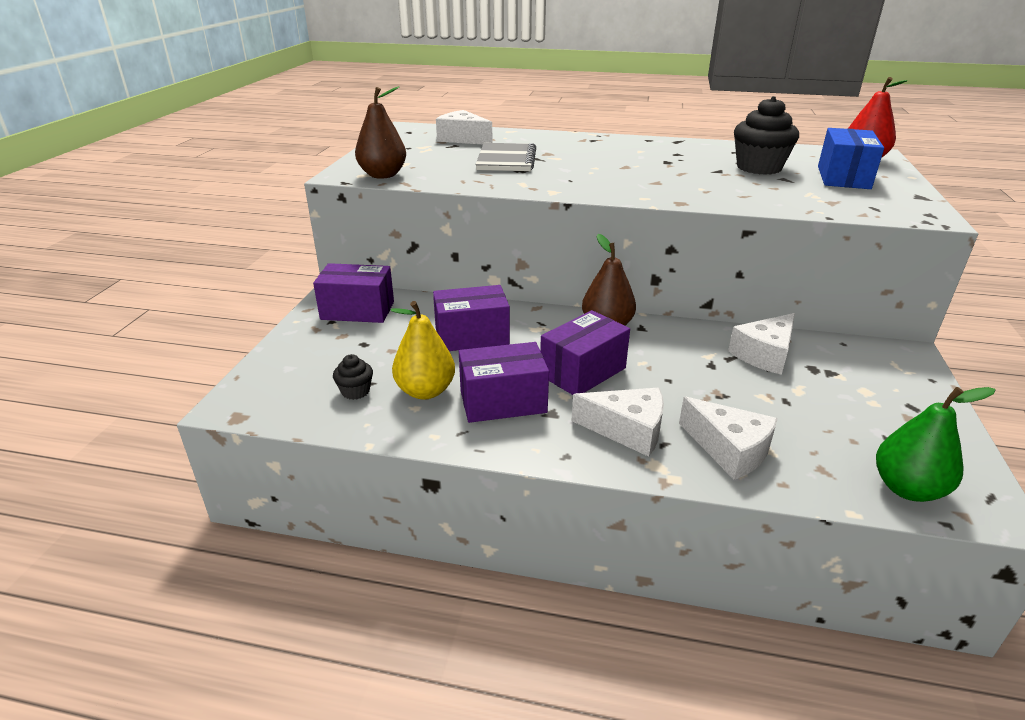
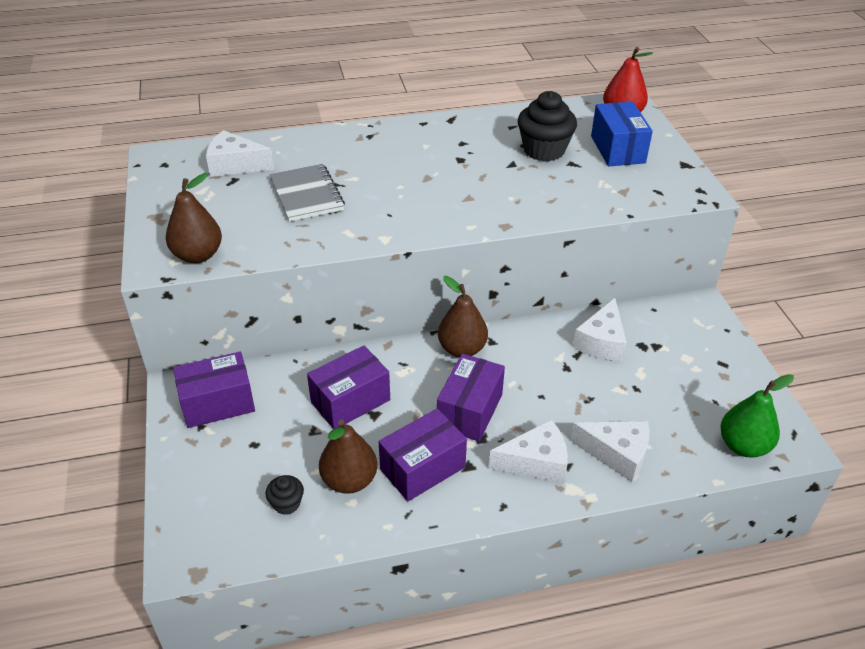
camera: 25 degrees left, 10 degrees up
(425, 391) = (349, 480): yellow pear -> brown pear

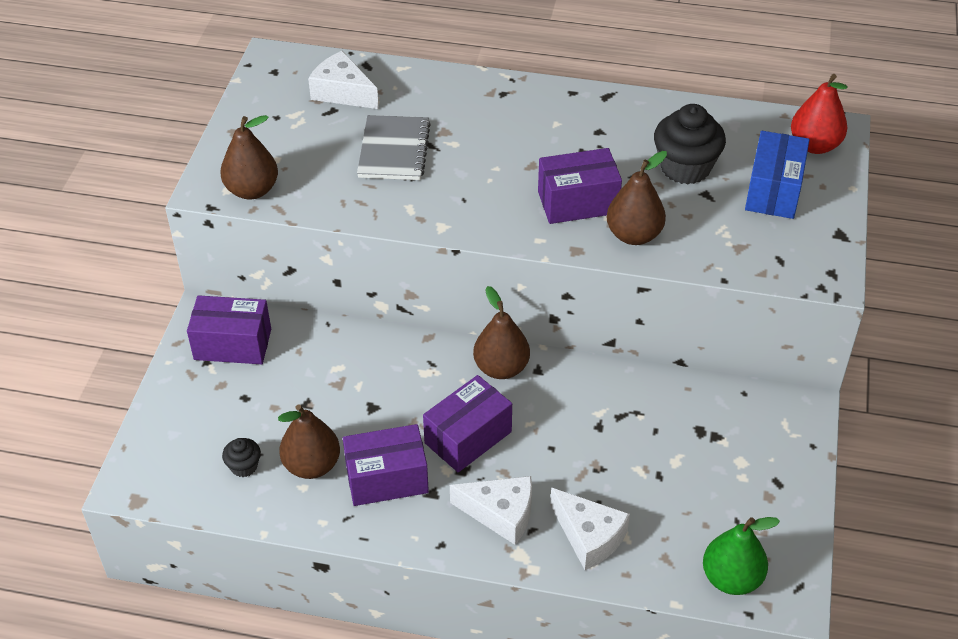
camera: 25 degrees right, 5 degrees up
(350, 401) = (357, 385): purple box -> purple box (578, 202)
(541, 204) = (634, 235): none -> brown pear
(601, 342) = (657, 411): white cheese -> none

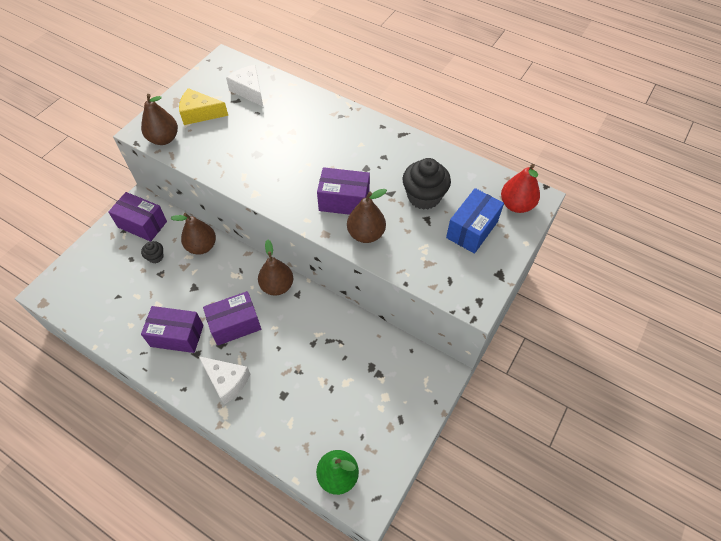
camera: 20 degrees right, 10 degrees up
(244, 466) = (107, 301): black cupcake -> black cupcake (155, 257)
(286, 142) = (200, 113): none -> yellow cheese
(312, 465) = (142, 313): brown pear -> brown pear (202, 246)
(394, 150) = (256, 135): grey notebook -> none
(589, 536) = (268, 415): white cheese -> none

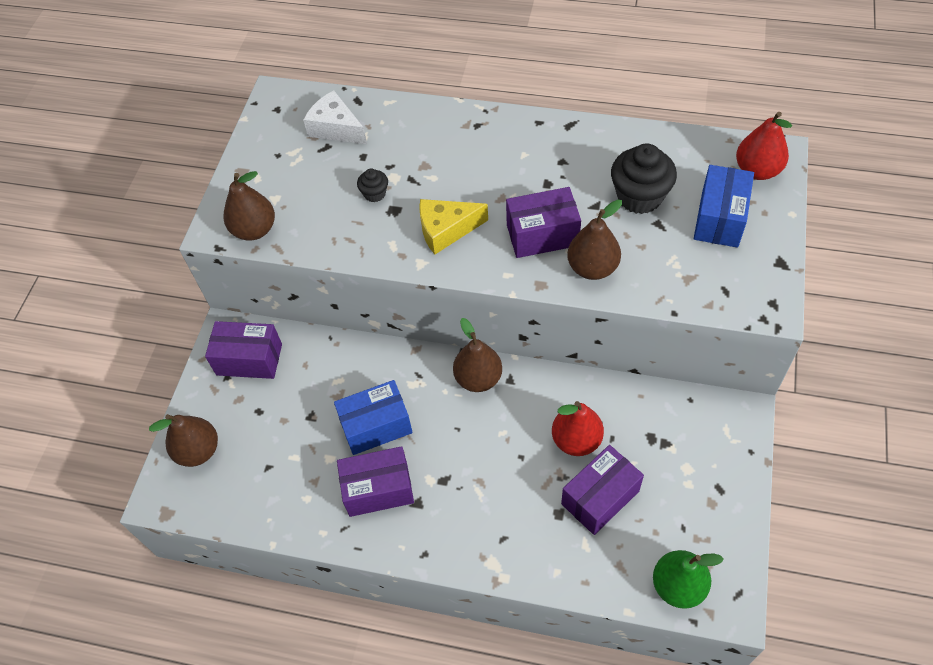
camera: 15 degrees left, 0 degrees up
(155, 257) = (292, 397): black cupcake -> black cupcake (375, 194)
(197, 294) = (376, 426): none -> blue box
(200, 113) = (285, 180): yellow cheese -> yellow cheese (446, 230)
(202, 246) = (348, 361): brown pear -> brown pear (198, 450)
(227, 381) = (476, 523): white cheese -> none
(235, 325) = (449, 447): purple box -> purple box (600, 497)
(320, 350) = (576, 440): none -> red pear

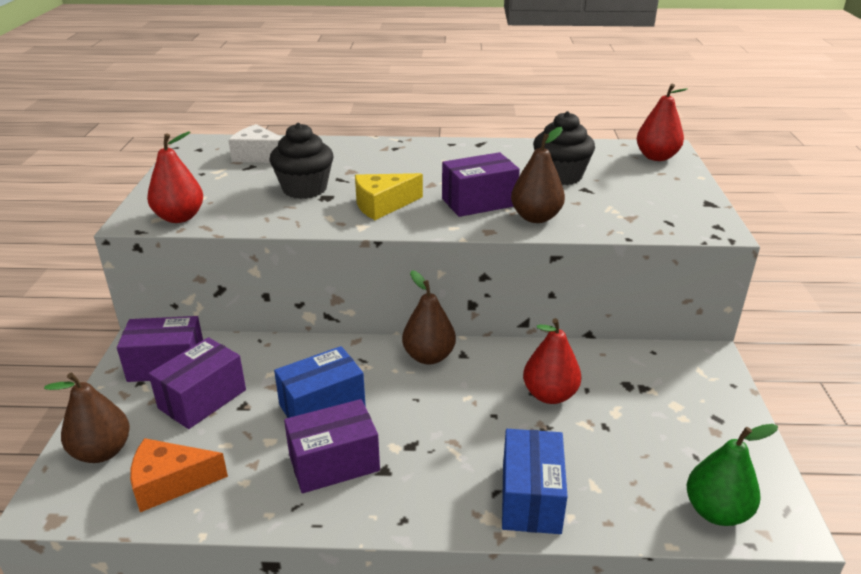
camera: 15 degrees left, 25 degrees down
(250, 490) = (170, 483): none -> orange cheese
(254, 230) = (179, 217): brown pear -> red pear
(375, 194) = (304, 189): black cupcake -> black cupcake, size x2.00
(600, 497) = (594, 440): purple box -> purple box (202, 399)
(719, 219) = (639, 183): blue box -> blue box (530, 498)

